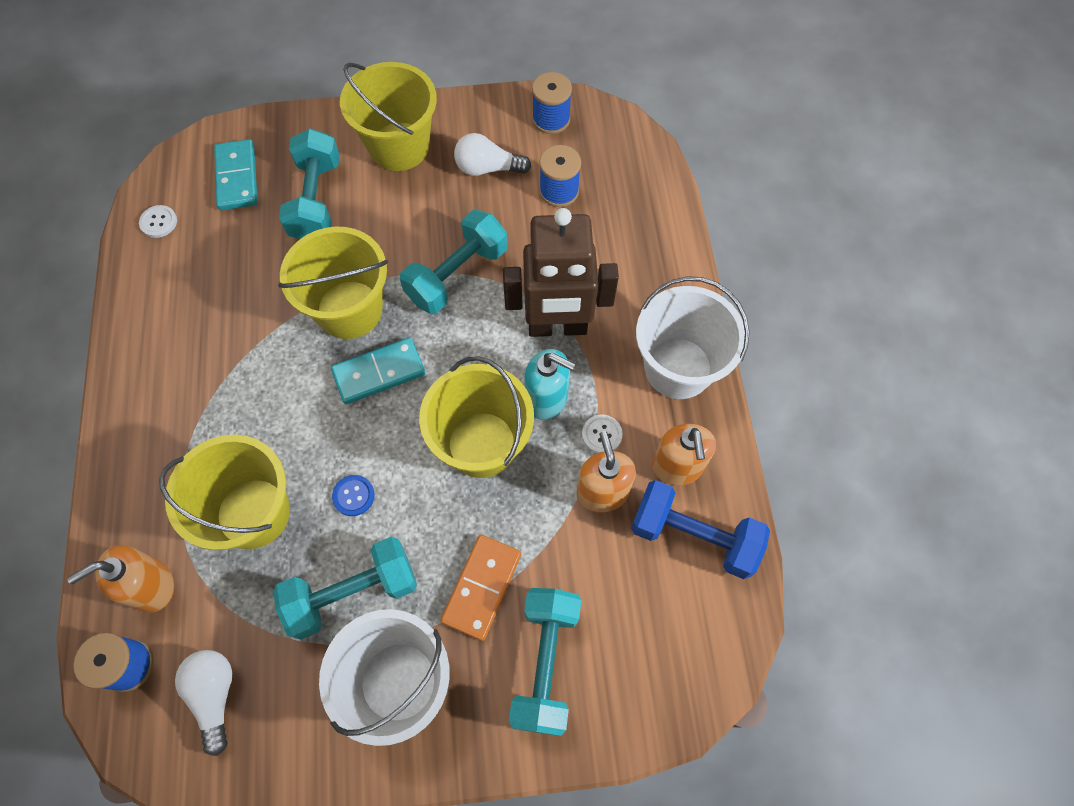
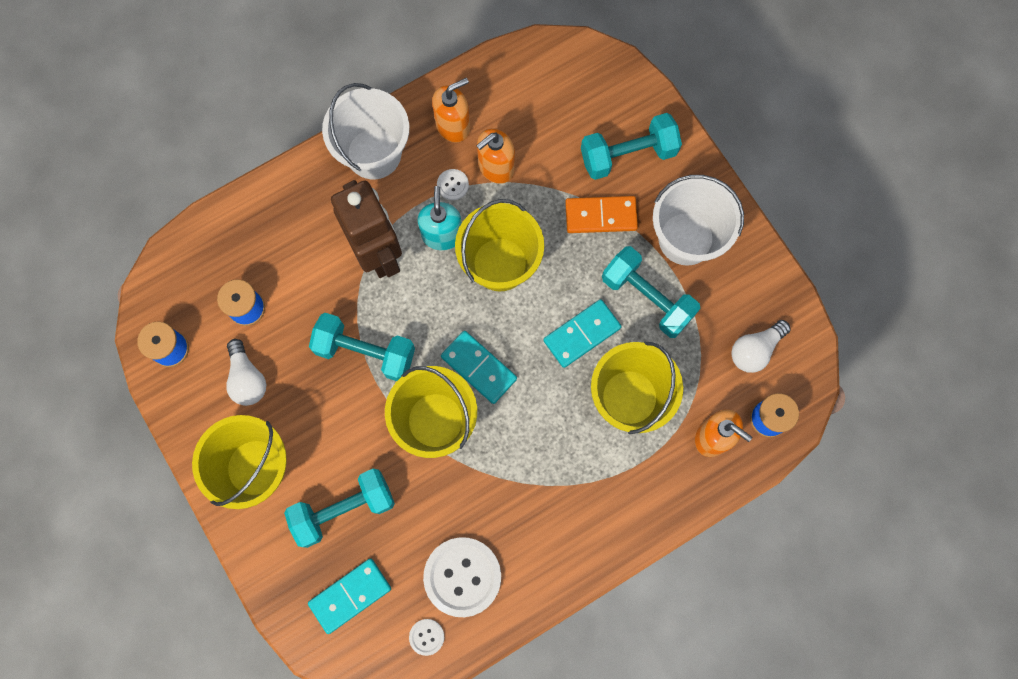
camera: 115 degrees left, 10 degrees up
(188, 272) = (462, 576): none -> white button
(353, 496) = (581, 334): blue button -> turquoise domino
(694, 536) = (498, 97): blue dumbbell -> none

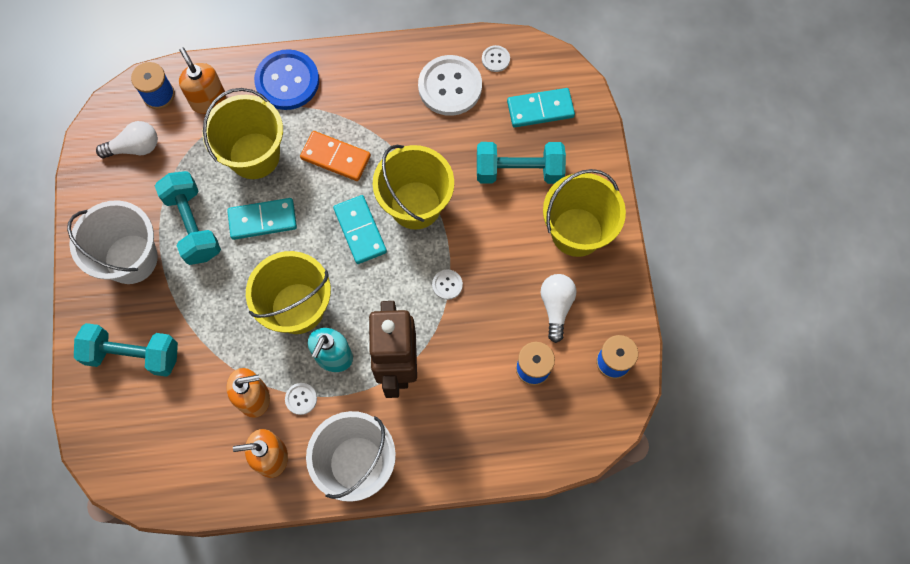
camera: 155 degrees left, 5 degrees down
(365, 352) = (447, 285): turquoise dumbbell -> white button
(601, 216) = (189, 310): orange domino -> orange domino (336, 157)
(642, 499) = (287, 81): none -> blue button

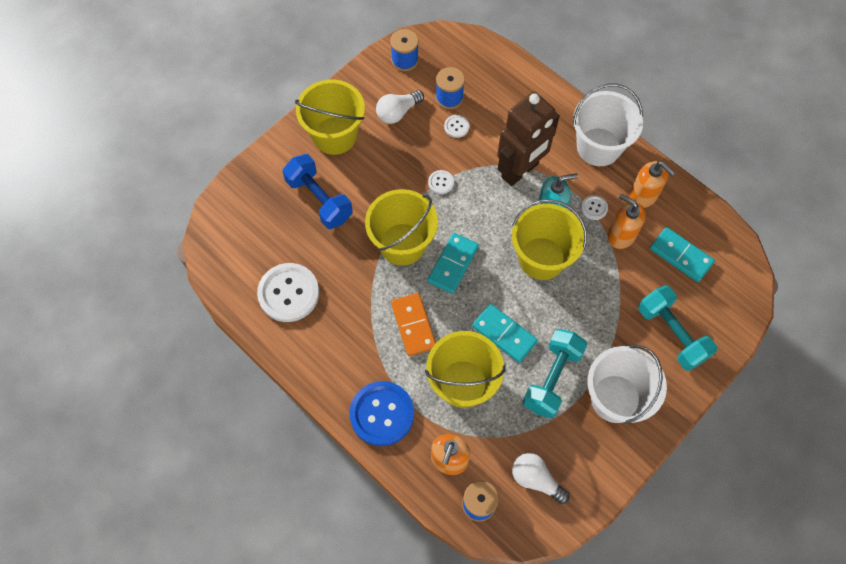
camera: 130 degrees left, 5 degrees down
(495, 59) = (239, 280): white button -> white button (456, 127)
(519, 171) = (319, 199): turquoise dumbbell -> blue dumbbell
(540, 109) = (257, 221): turquoise domino -> turquoise domino (680, 256)

